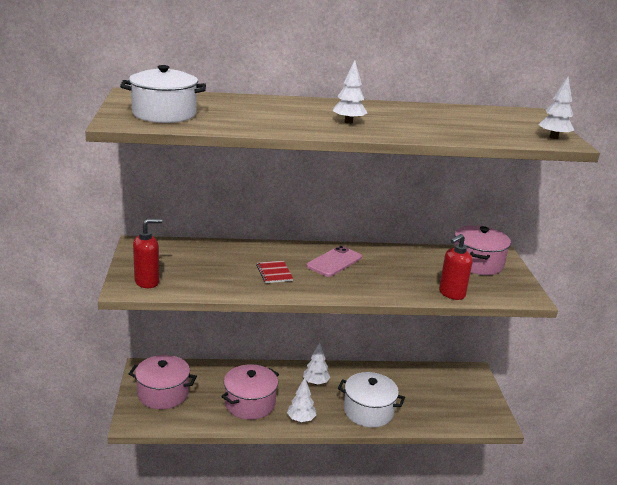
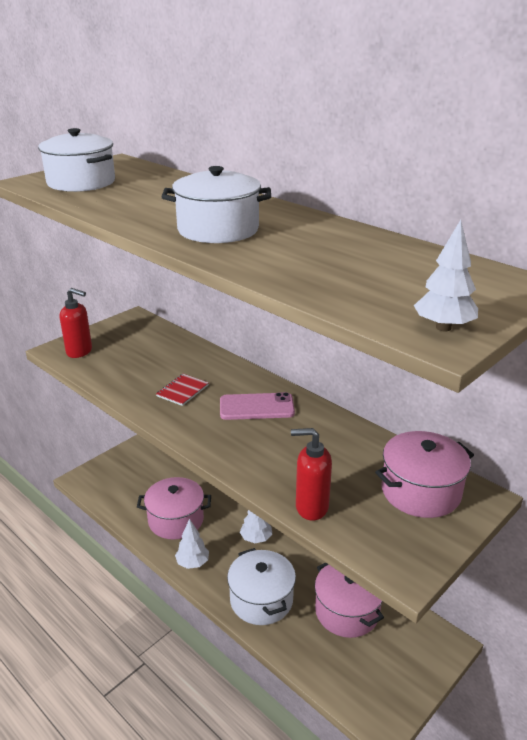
camera: 50 degrees right, 5 degrees up
(163, 393) = (131, 470): pink pot -> pink pot (347, 611)
(348, 122) = (218, 230): white tree -> white pot

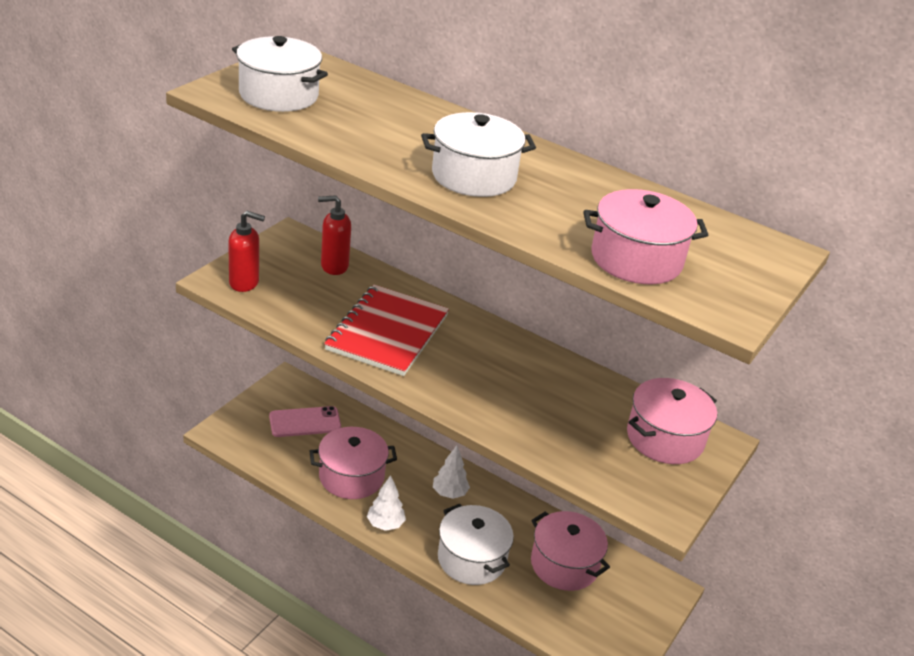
camera: 15 degrees left, 5 degrees up
(182, 391) = (387, 332): red notebook -> red notebook, size x2.28
(256, 407) = (476, 351): pink phone -> pink phone (305, 422)
(311, 507) = (564, 459): red soap dispenser -> red soap dispenser (334, 266)
(352, 290) = (636, 259): none -> pink pot
(443, 327) = (727, 302): white tree -> none

